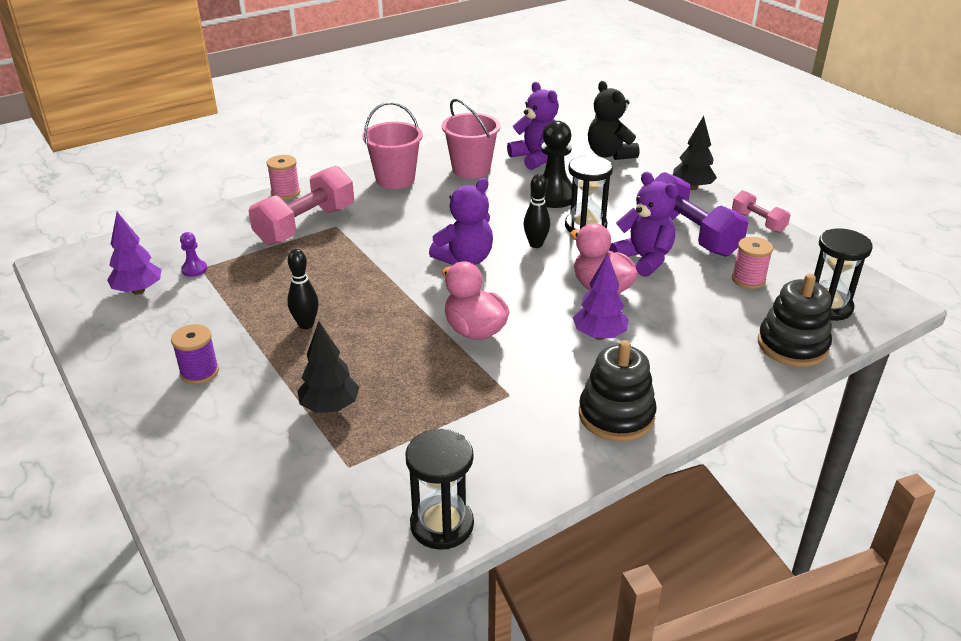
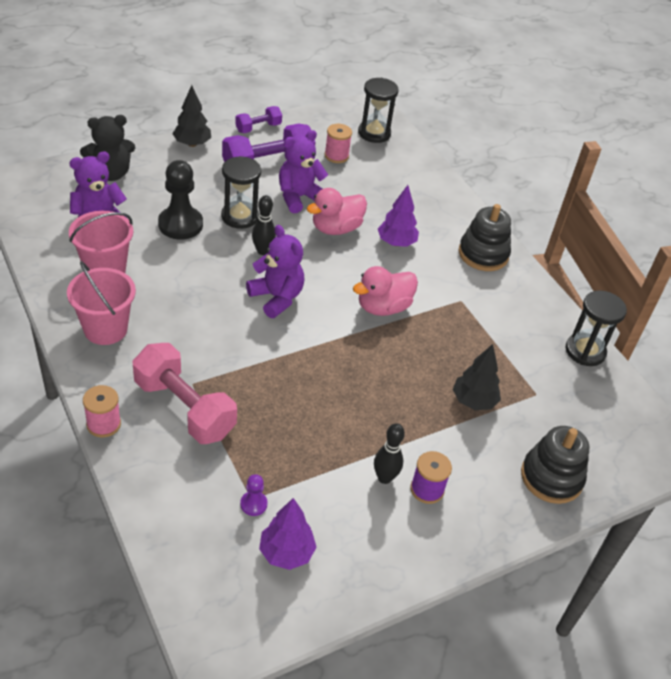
camera: 90 degrees left, 10 degrees up
(306, 324) = (363, 413): black bowling pin -> black bowling pin (384, 478)
(758, 222) = (258, 128): pink dumbbell -> purple dumbbell
(792, 345) = (415, 161): black stacking toy -> black stacking toy (551, 477)

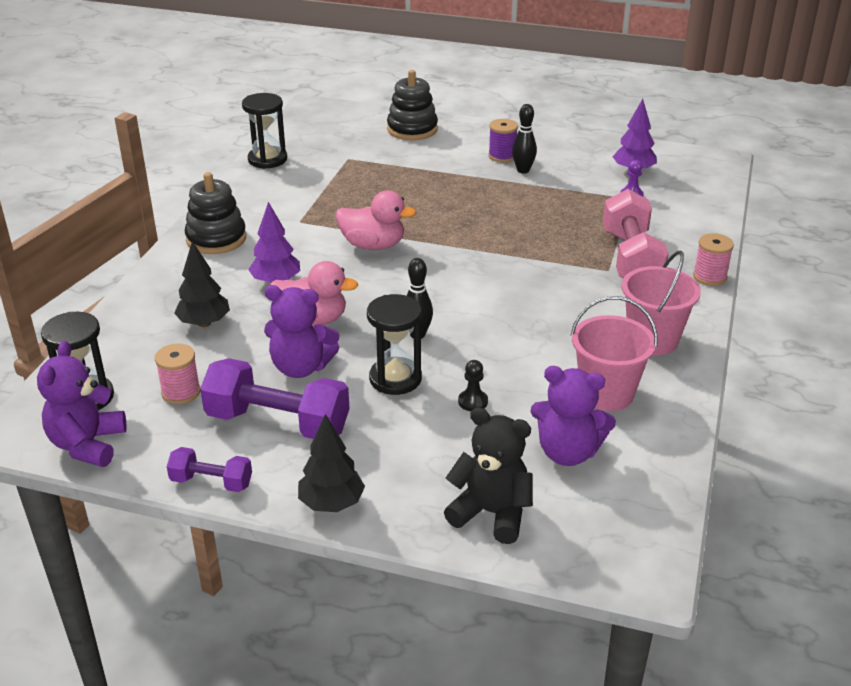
camera: 130 degrees left, 10 degrees down
(180, 224) = (473, 402): black pawn -> black pawn, size x0.47
(276, 298) = (458, 292): purple teddy bear -> purple teddy bear (87, 444)
(473, 401) = (399, 173): black tree -> black tree (204, 323)

